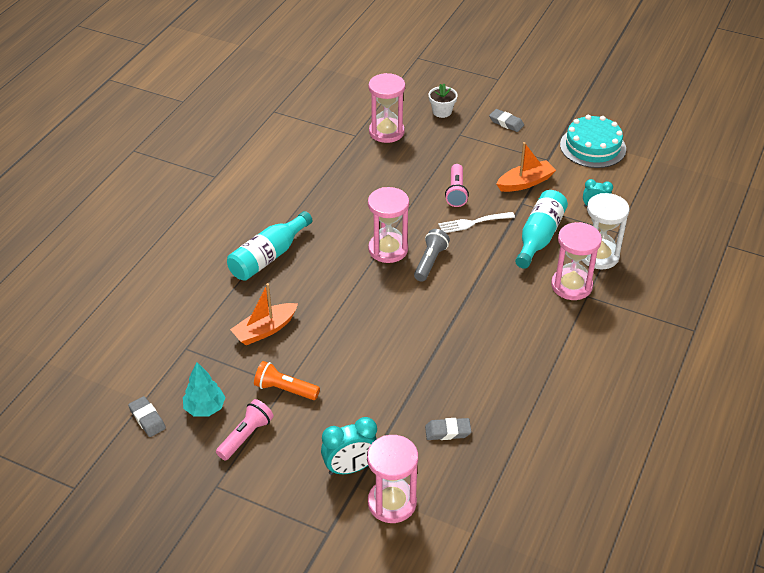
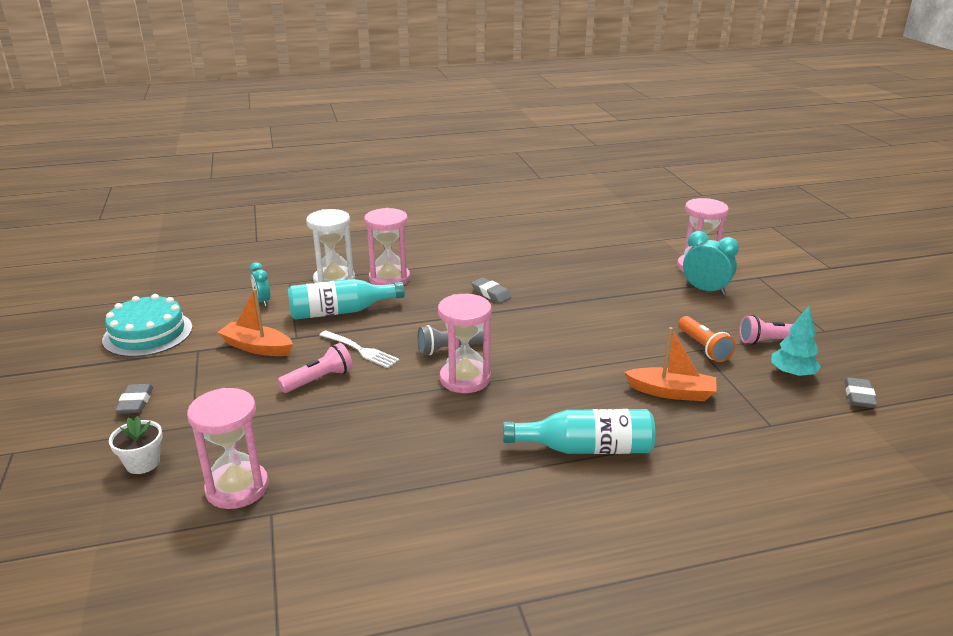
camera: 130 degrees left, 15 degrees down
(447, 431) = (611, 271): grey eraser -> grey eraser (491, 293)

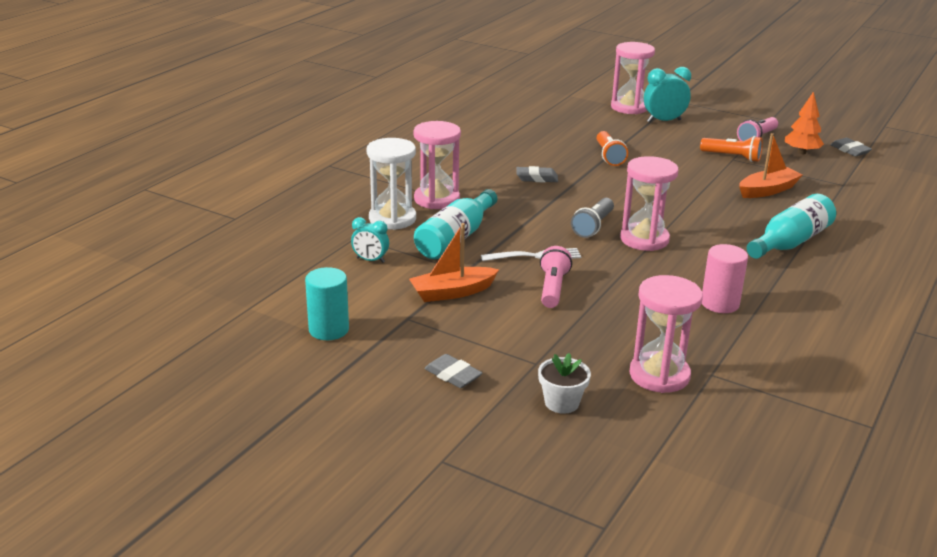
camera: 45 degrees left, 0 degrees up
(148, 333) = (329, 330): turquoise cake -> turquoise cylinder
(404, 463) = (720, 304): none -> pink cylinder
(587, 300) = (609, 156): none -> orange flashlight
(792, 374) = (801, 152): turquoise tree -> orange tree

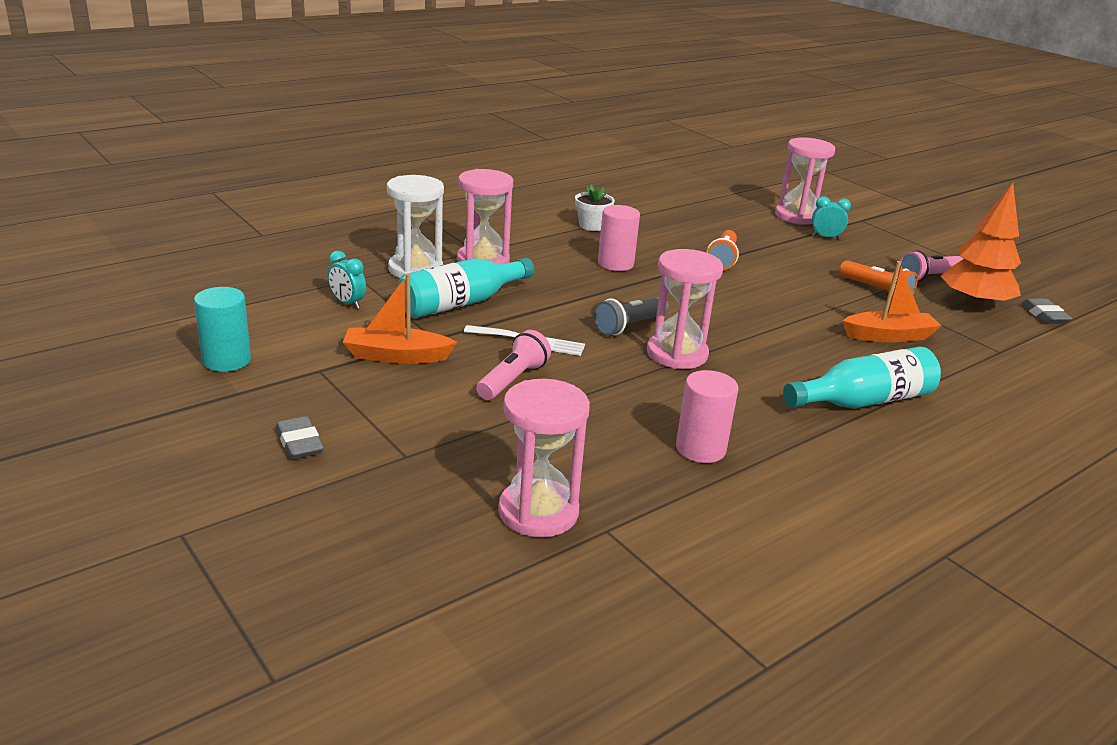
camera: 20 degrees right, 0 degrees up
(537, 178) = (615, 264): grey eraser -> pink cylinder
(562, 403) = (387, 509): white flower pot -> white flower pot (592, 226)
(664, 121) = (825, 237): turquoise clock -> turquoise clock, size x0.62
(801, 152) = (974, 304): orange tree -> orange tree, size x1.53

